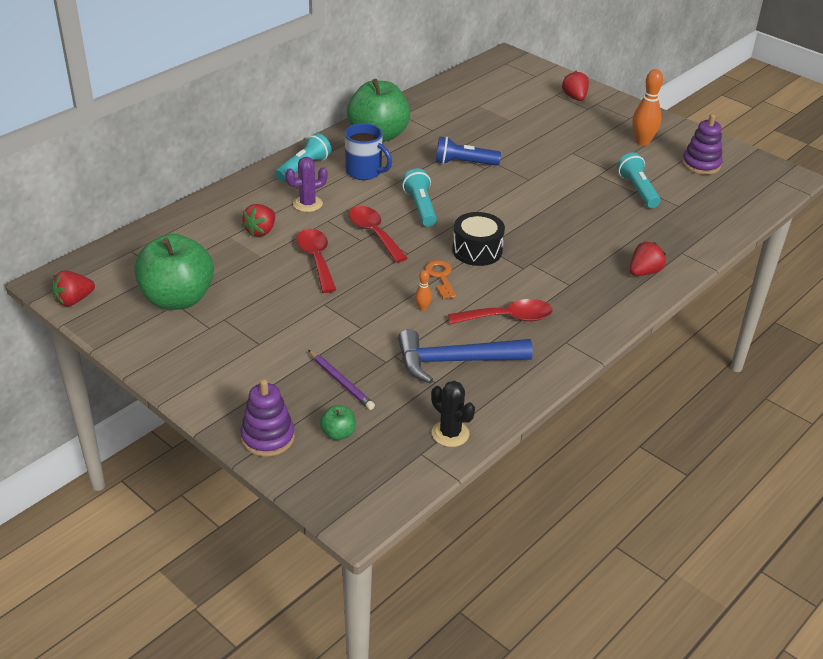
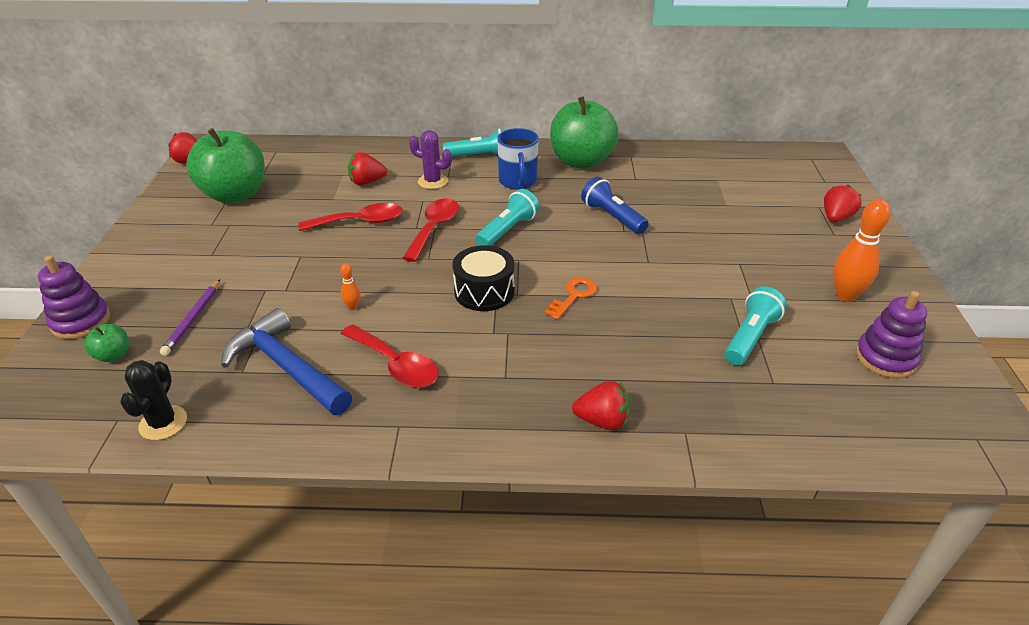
camera: 50 degrees right, 0 degrees up
(316, 259) = (360, 222): red spoon -> red spoon turned 45 degrees clockwise
(440, 277) = (414, 293): orange key -> orange key (574, 296)

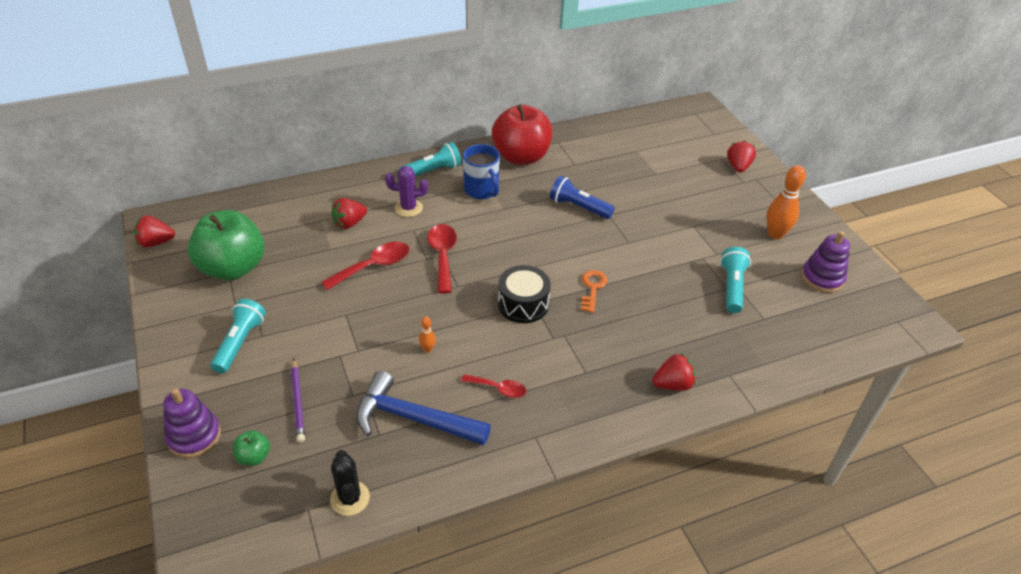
camera: 25 degrees left, 5 degrees up
(396, 365) = (498, 389): red spoon -> red spoon, size x0.62
(507, 230) = (504, 241): turquoise flashlight -> turquoise flashlight (240, 343)
(581, 161) = (521, 157): green apple -> red apple

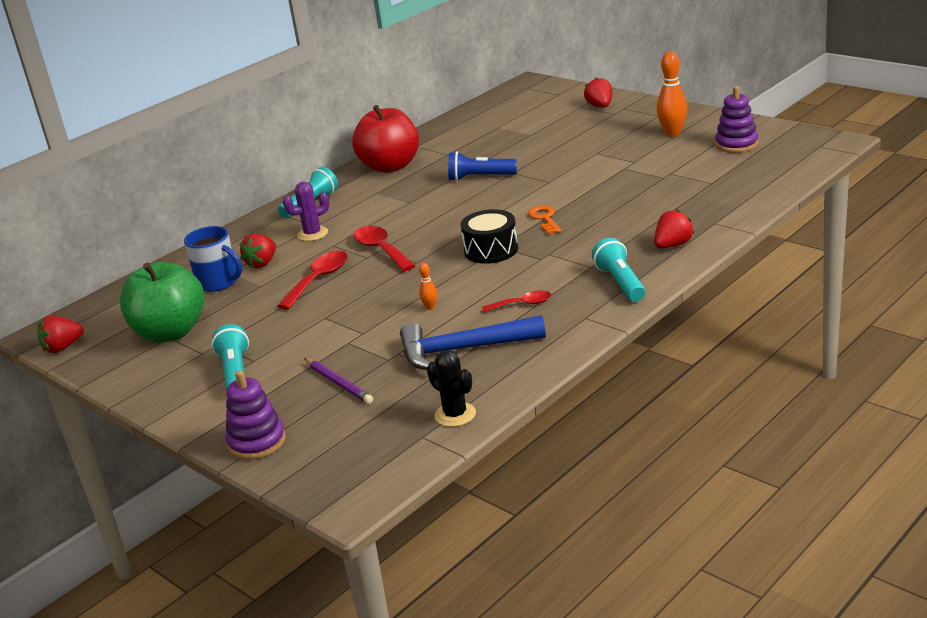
camera: 20 degrees left, 15 degrees down
(254, 457) = (333, 429): green apple -> none
(482, 190) = (374, 199): blue mug -> blue mug (219, 282)
(732, 287) = (666, 175): turquoise flashlight -> turquoise flashlight (620, 283)

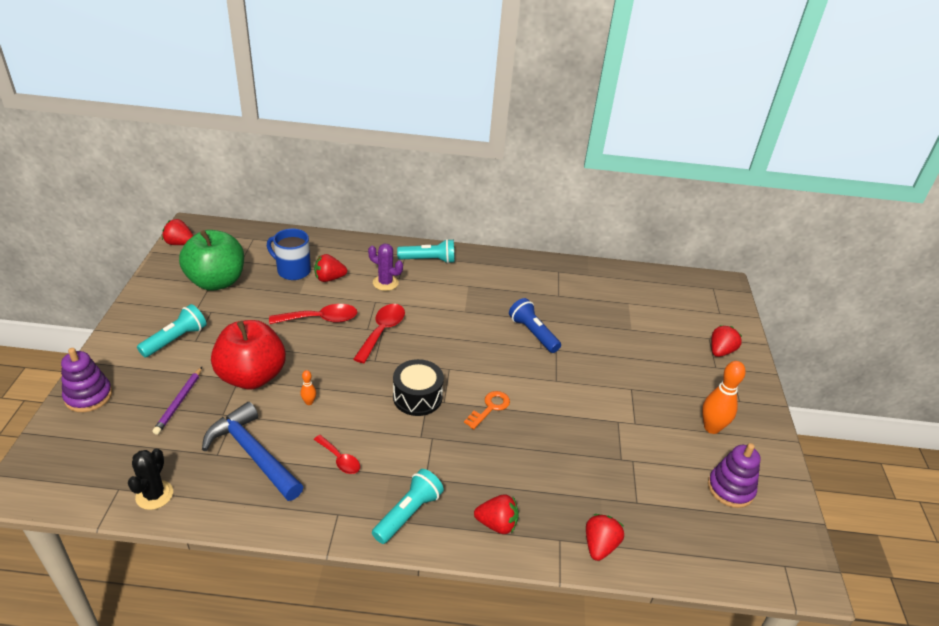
camera: 45 degrees right, 10 degrees up
(219, 282) = (293, 270): blue mug -> blue mug turned 120 degrees clockwise
(390, 166) = (515, 273): red apple -> red apple (252, 376)
(736, 208) = (600, 545): none -> red strawberry

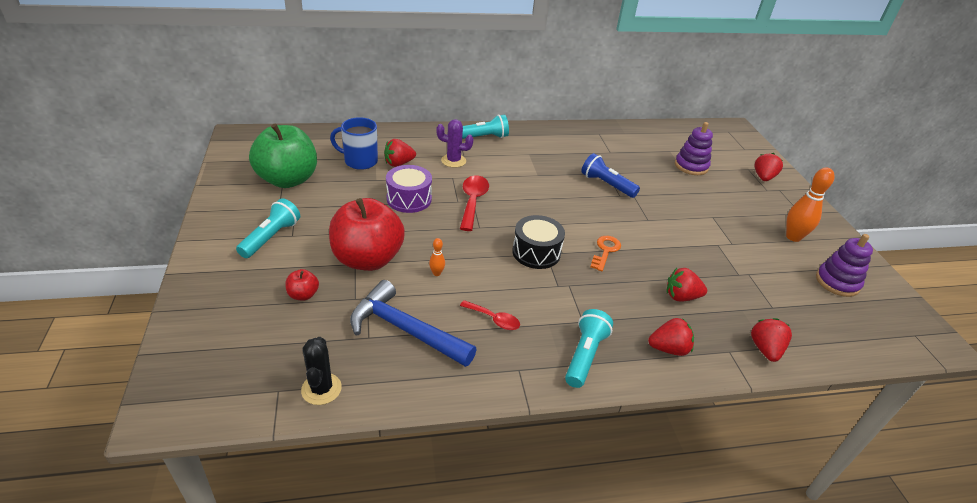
camera: 15 degrees left, 0 degrees up
(88, 396) = (200, 305): purple stacking toy -> purple stacking toy (691, 166)
(179, 402) = (303, 295): purple pencil -> red apple
(180, 243) = (232, 151): red strawberry -> red strawberry (681, 297)
(320, 319) = (409, 199): red spoon -> purple drum

